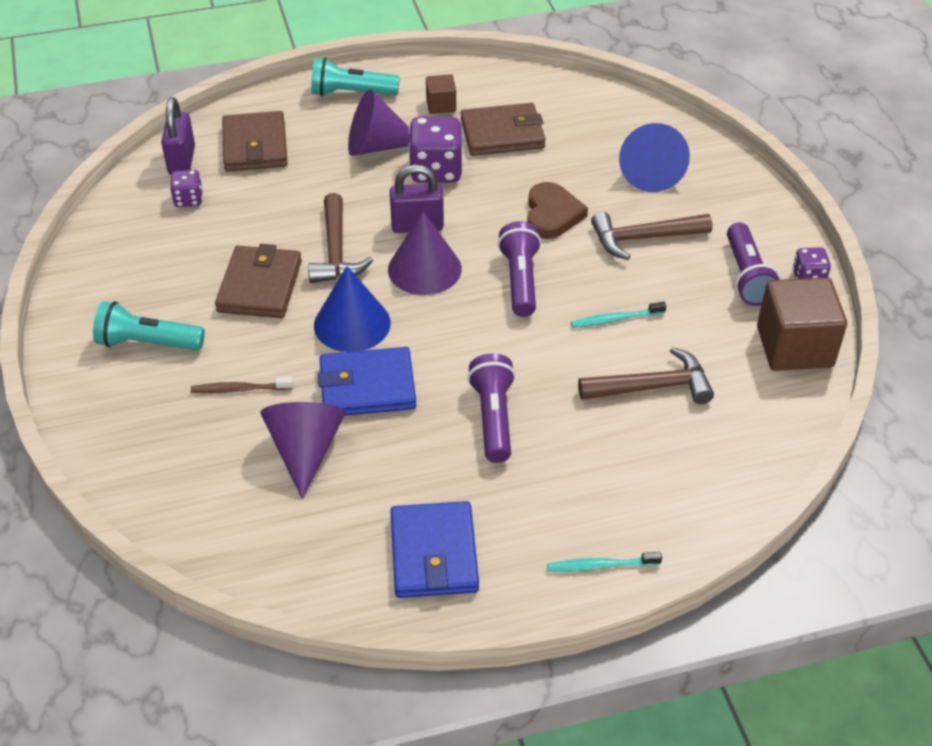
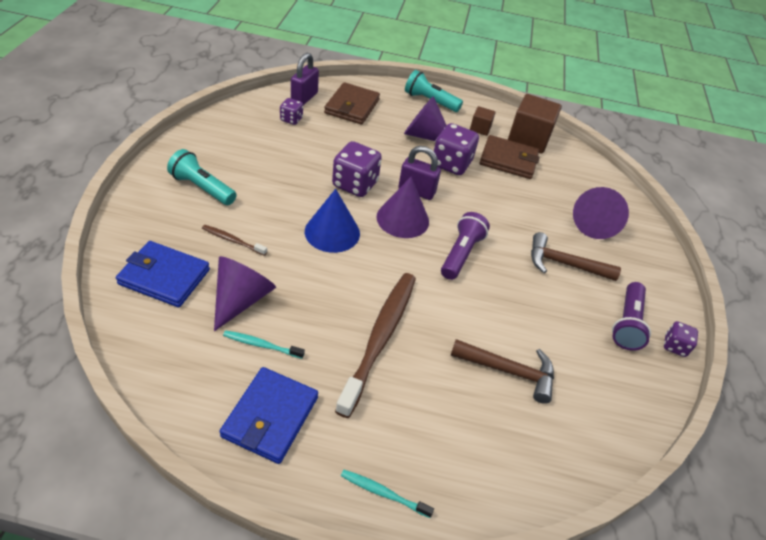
camera: 20 degrees right, 0 degrees up
(260, 286) = (293, 184): brown wallet -> none
(336, 251) = (355, 184): brown hammer -> purple dice
(367, 387) = (312, 276): blue wallet -> blue wallet (164, 277)
(493, 418) = (380, 338): purple flashlight -> brown toothbrush
(552, 214) = (510, 221): brown heart -> none
(615, 319) = (511, 310): turquoise toothbrush -> turquoise toothbrush (261, 345)
(650, 173) = (594, 224): blue cone -> purple cone
(794, 347) = (637, 393): brown cube -> brown cube (528, 139)

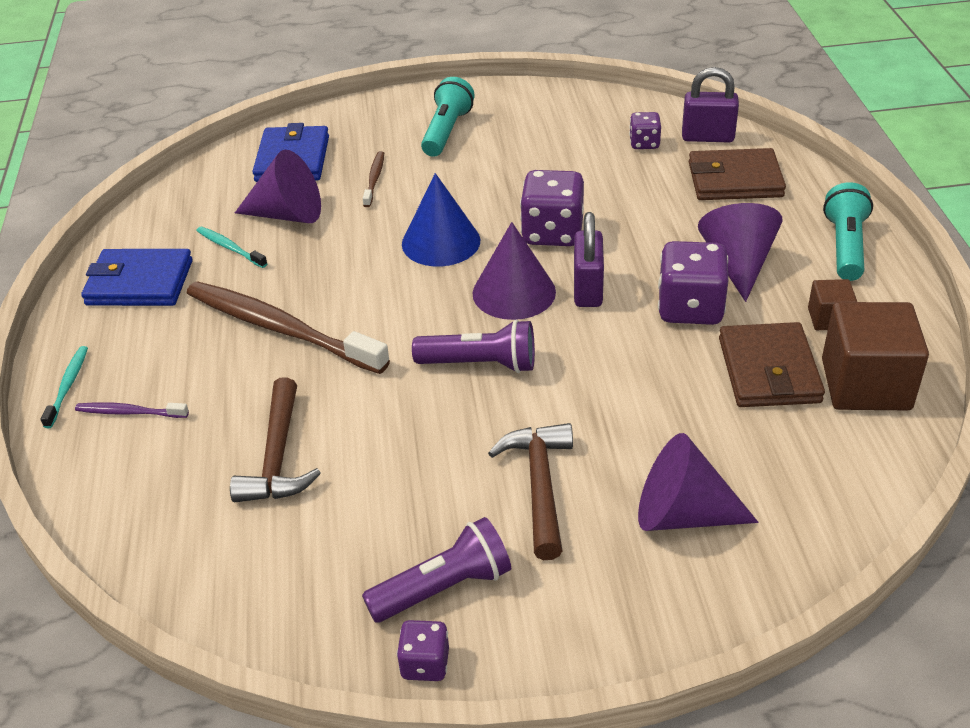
camera: 80 degrees right, 5 degrees down
(261, 345) = (230, 248): turquoise toothbrush -> turquoise toothbrush turned 45 degrees counterclockwise
(380, 338) = (281, 328): brown toothbrush -> brown toothbrush turned 150 degrees counterclockwise
(433, 451) = (129, 412): none -> purple toothbrush
(627, 324) = (443, 588): purple flashlight -> purple flashlight turned 150 degrees clockwise

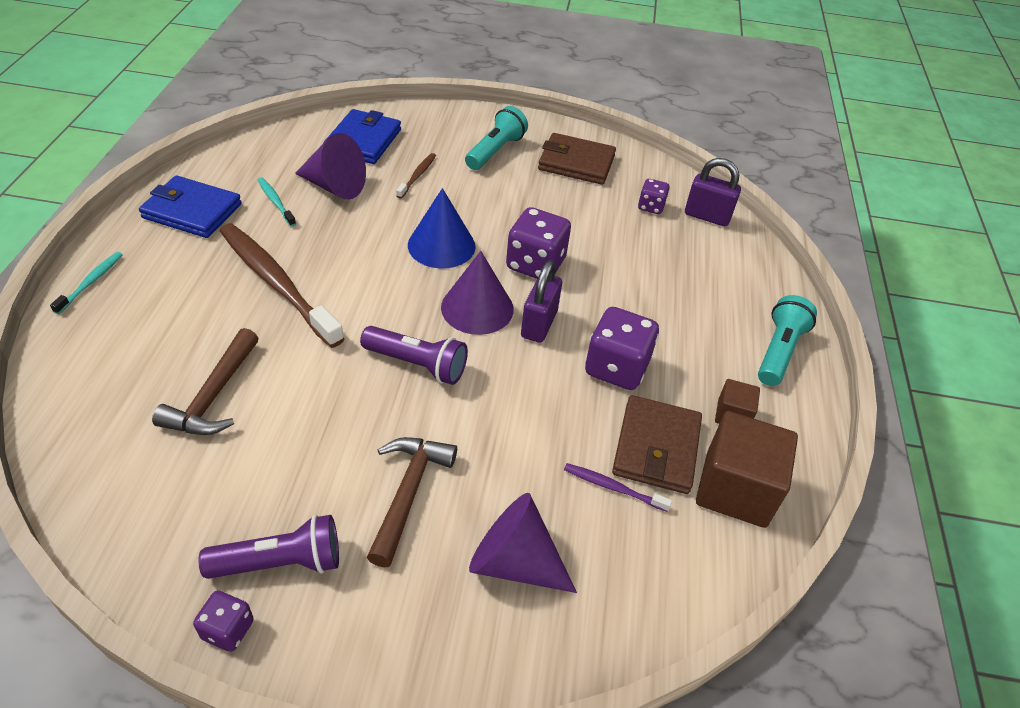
camera: 10 degrees right, 5 degrees up
(129, 412) = (123, 319): purple toothbrush -> purple toothbrush (613, 487)
(735, 180) = (711, 261): brown wallet -> brown wallet (576, 163)
(738, 263) = (677, 339): purple cone -> none

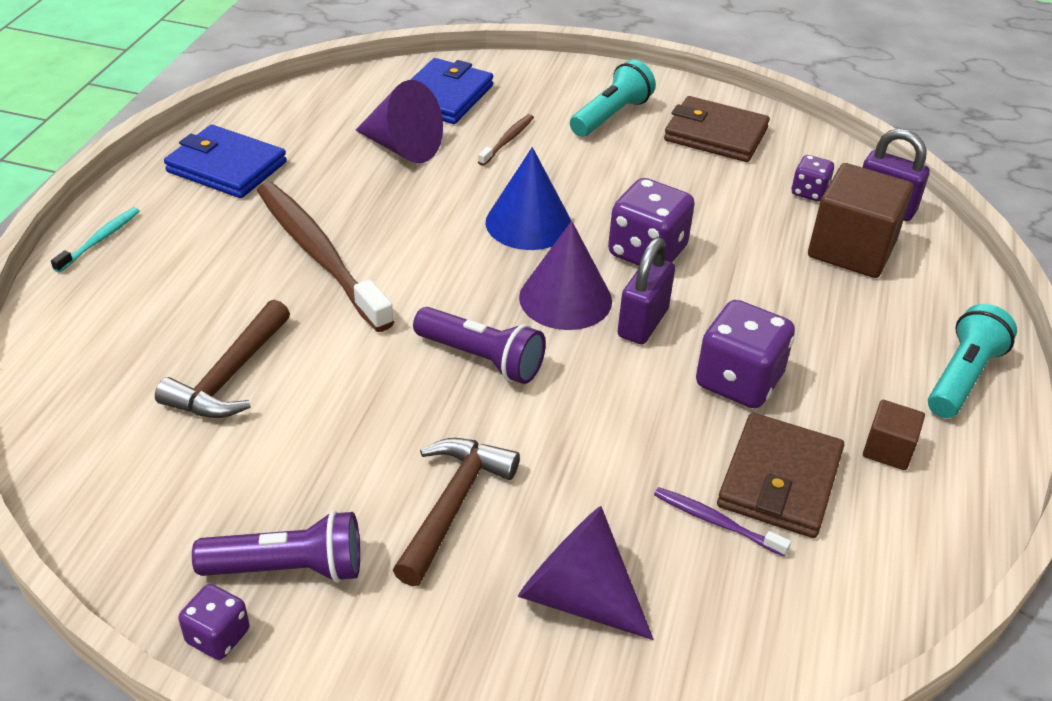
camera: 10 degrees right, 5 degrees down
(275, 202) = (328, 162): turquoise toothbrush -> none
(735, 489) = (880, 538): brown cube -> brown cube (851, 249)

